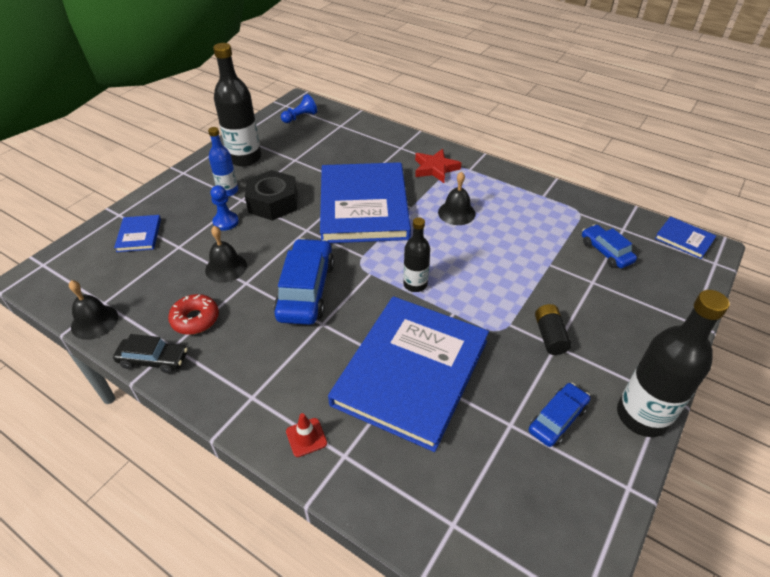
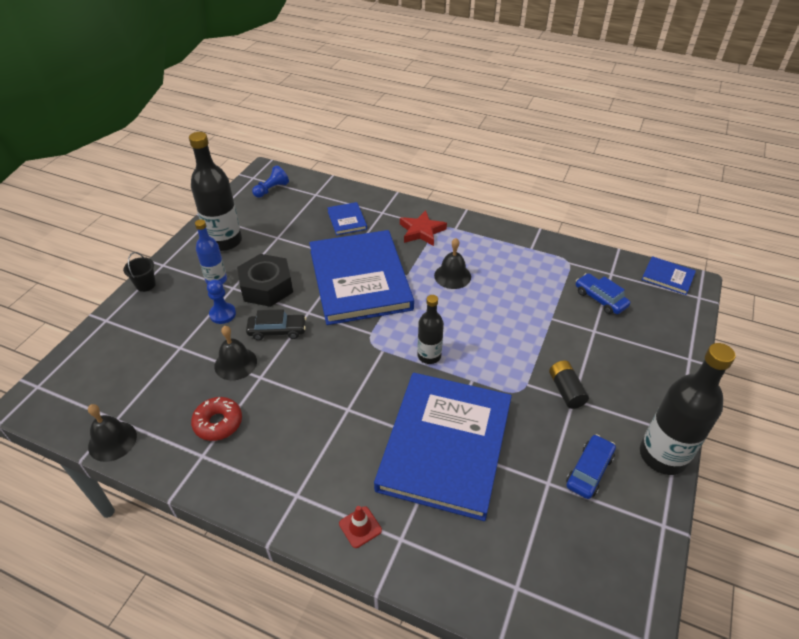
camera: 10 degrees left, 0 degrees up
(139, 235) = (134, 340): blue book -> blue book (347, 220)
(153, 360) = (186, 472): black car -> black car (277, 331)
(163, 188) = (145, 285): none -> black bucket
(306, 290) = (323, 376): blue car -> none

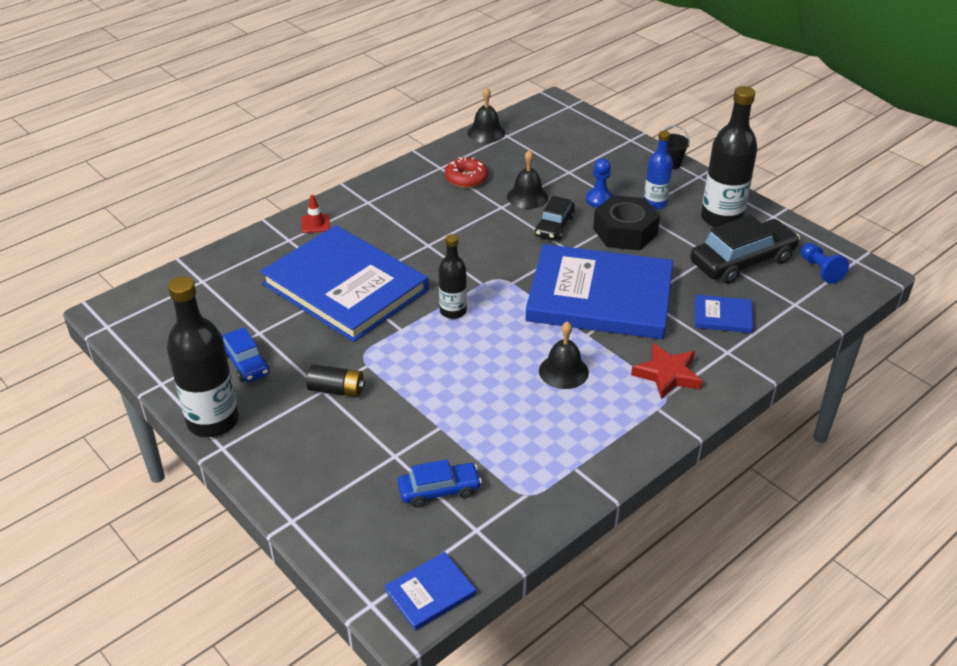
camera: 115 degrees right, 5 degrees down
(278, 222) = (742, 261): none -> black car

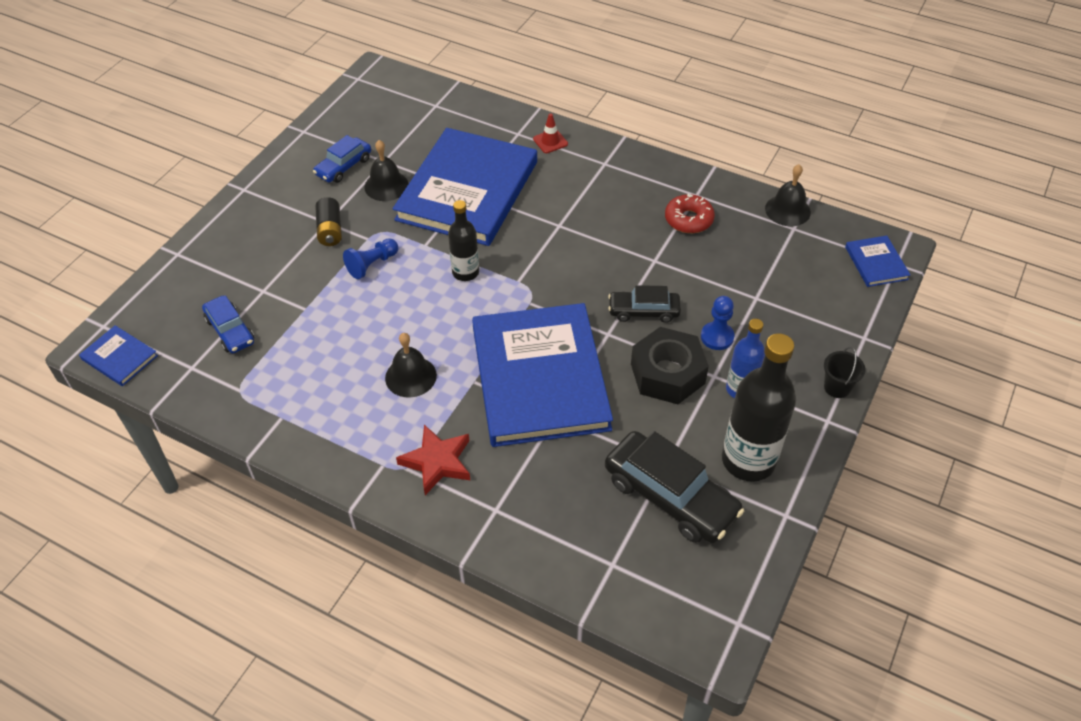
camera: 70 degrees right, 10 degrees up
(213, 421) = (271, 174): black bottle -> none
(527, 196) = (685, 276): black bell -> black bell (386, 186)
(722, 316) = (556, 494): blue book -> blue book (876, 263)
(820, 270) = (695, 583): blue pawn -> blue pawn (372, 264)

